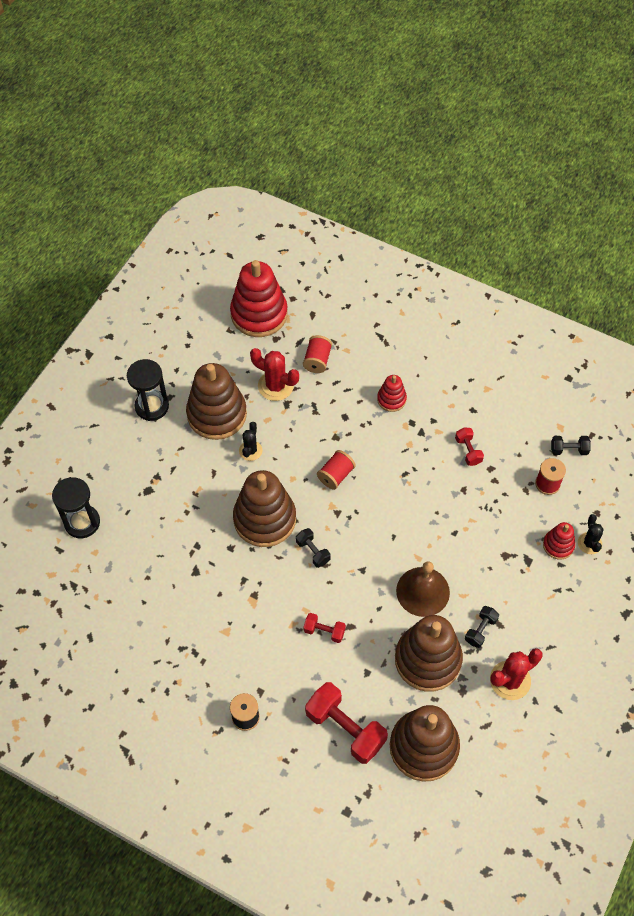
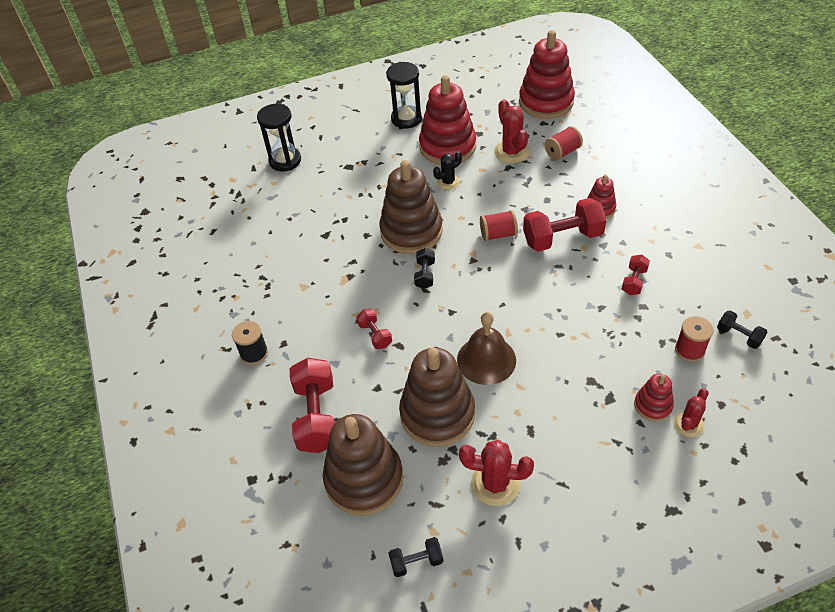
camera: 45 degrees right, 10 degrees down
(217, 414) = (447, 147): brown stacking toy -> red stacking toy
(387, 446) = (562, 238): none -> red dumbbell
(480, 630) = (508, 424): black dumbbell -> black dumbbell (416, 562)
(589, 543) = (688, 424): black cactus -> red cactus

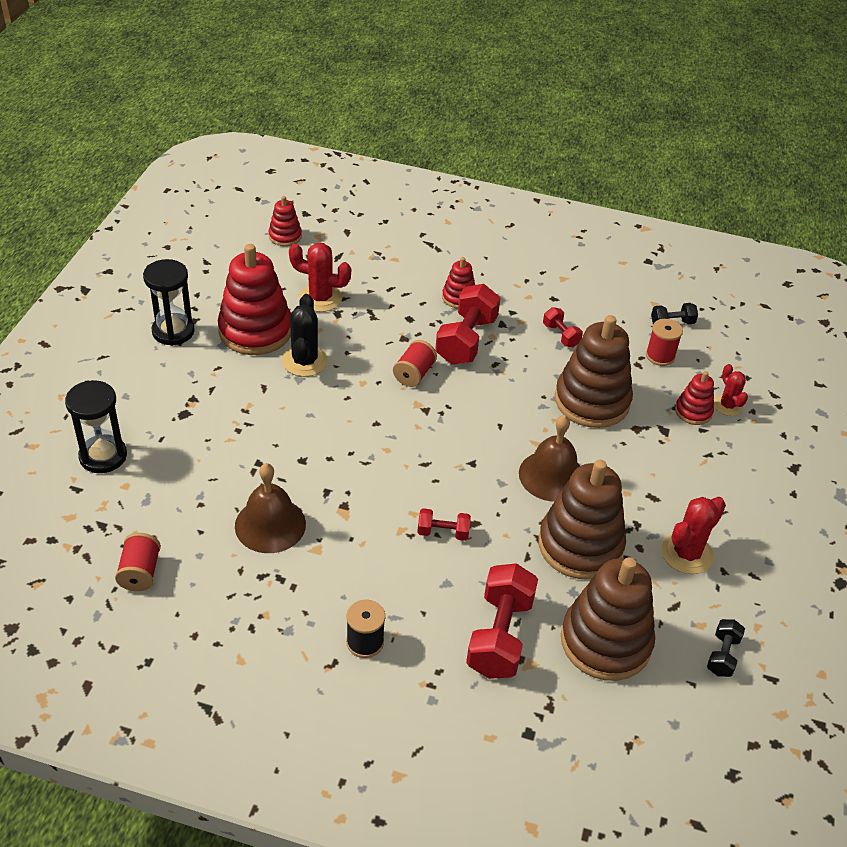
camera: 60 degrees left, 5 degrees down
(302, 255) = (270, 525): none -> brown bell
(317, 416) = (499, 636): red dumbbell -> red dumbbell turned 75 degrees clockwise
(411, 231) = (338, 426): brown stacking toy -> brown stacking toy (592, 401)
(425, 275) = (406, 452): black dumbbell -> none
(448, 182) = (304, 361): black cactus -> black cactus, size x1.58
(546, 102) = (285, 236): red stacking toy -> red stacking toy, size x0.49
(562, 152) = (363, 271): red spool -> red spool (140, 572)

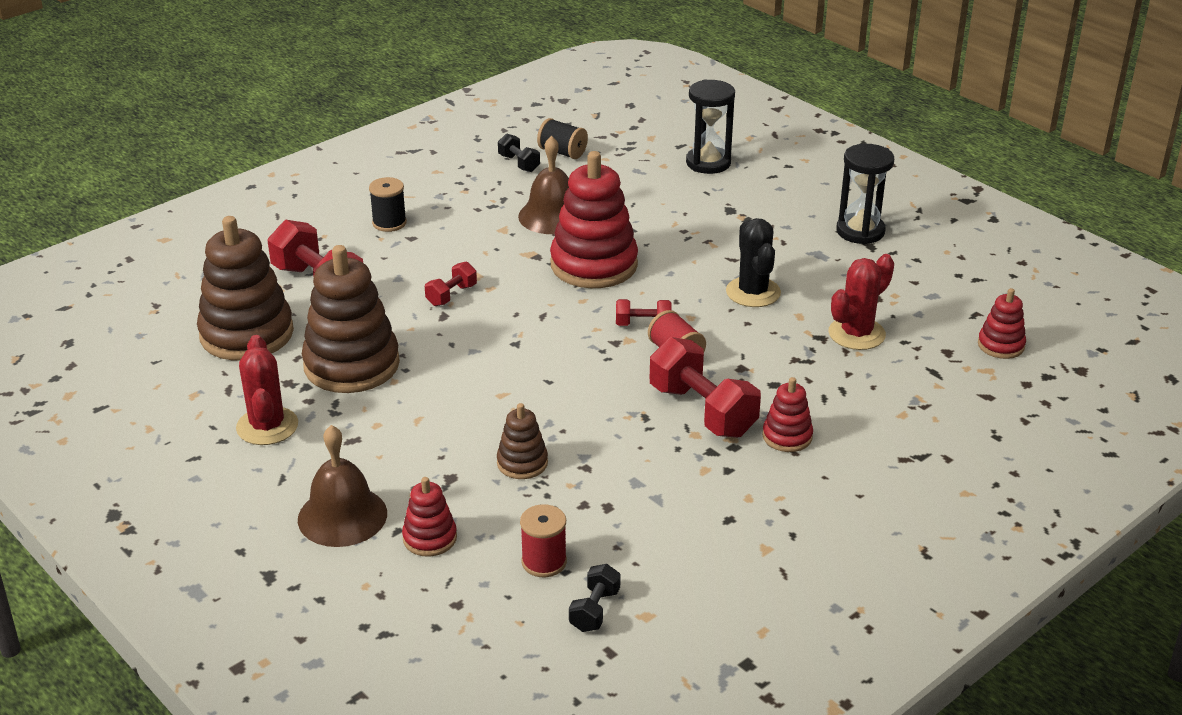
camera: 125 degrees right, 10 degrees down
(140, 572) = (562, 152): red spool -> black spool
(255, 331) = (826, 277): red stacking toy -> red stacking toy (594, 265)
(304, 361) = (753, 292): black cactus -> black cactus turned 45 degrees clockwise
(552, 475) = (449, 385): brown bell -> brown bell (342, 516)
(561, 335) = (652, 491): red dumbbell -> red dumbbell (643, 324)
(592, 401) = (522, 463): brown stacking toy -> brown stacking toy, size x0.49
(722, 655) = (153, 391): black dumbbell -> black dumbbell (519, 163)
(727, 406) = (410, 575): red cactus -> none

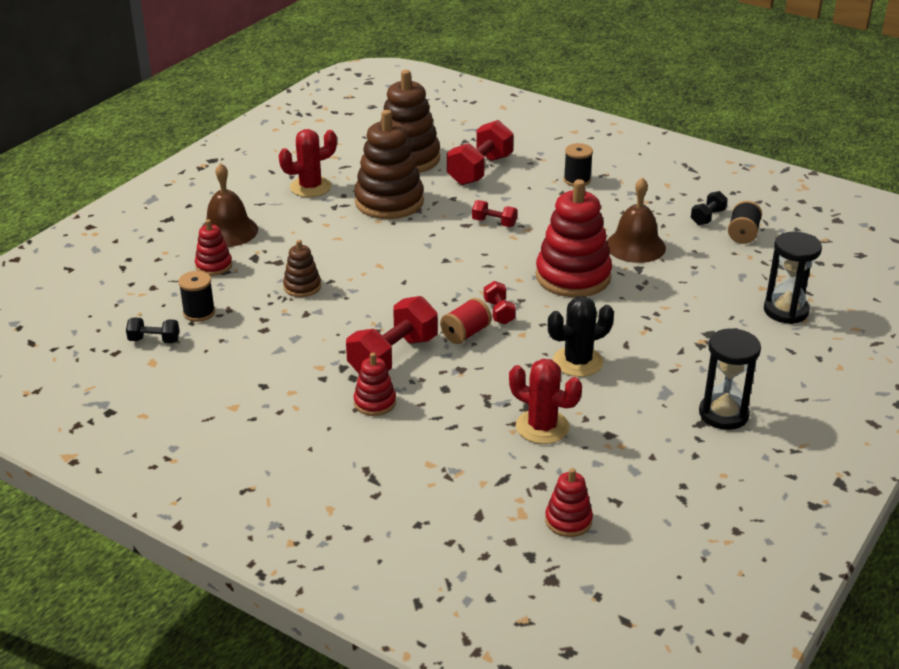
camera: 75 degrees right, 0 degrees up
(544, 562) = (199, 313): red spool -> black spool

